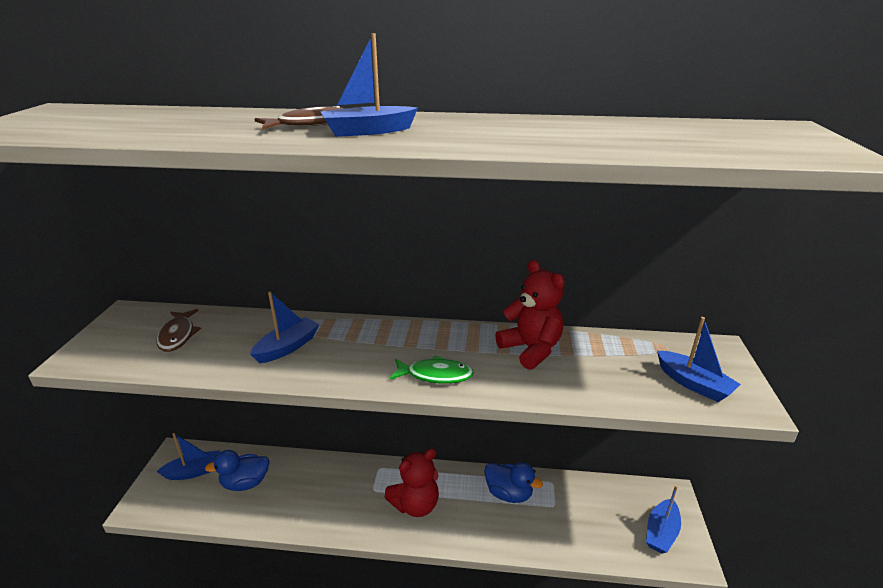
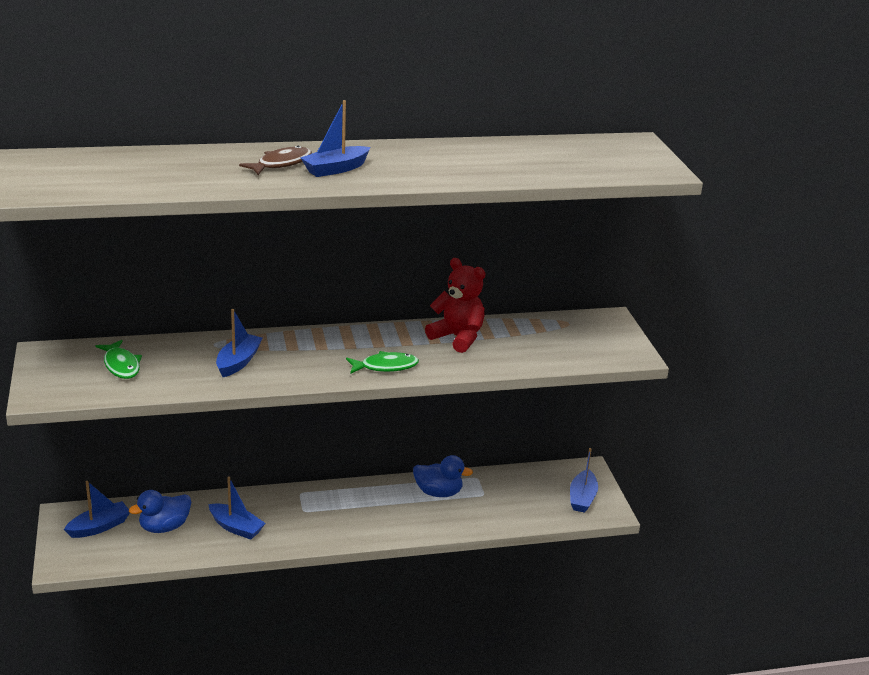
camera: 20 degrees left, 0 degrees up
(178, 335) = (121, 365): brown fish -> green fish
(415, 505) = (351, 515): red teddy bear -> none
(693, 384) = (593, 347): blue boat -> blue boat (236, 527)

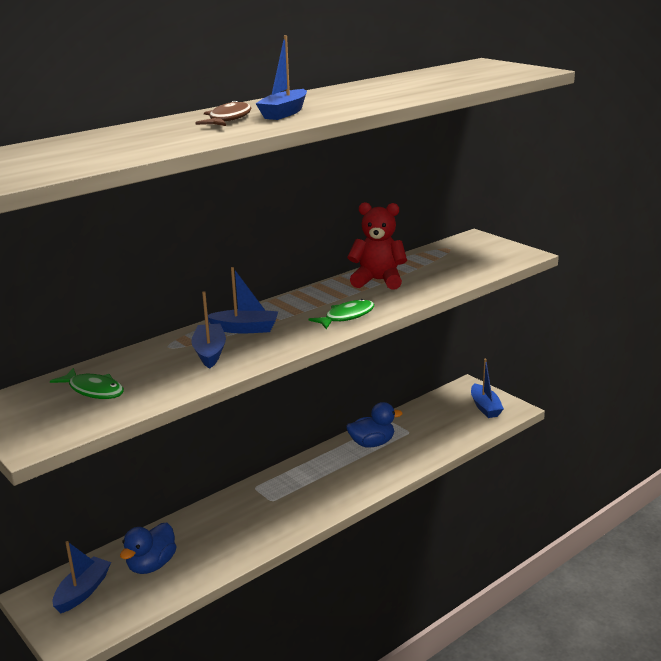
camera: 25 degrees left, 5 degrees down
(236, 527) = (223, 538): blue boat -> blue boat (245, 329)

